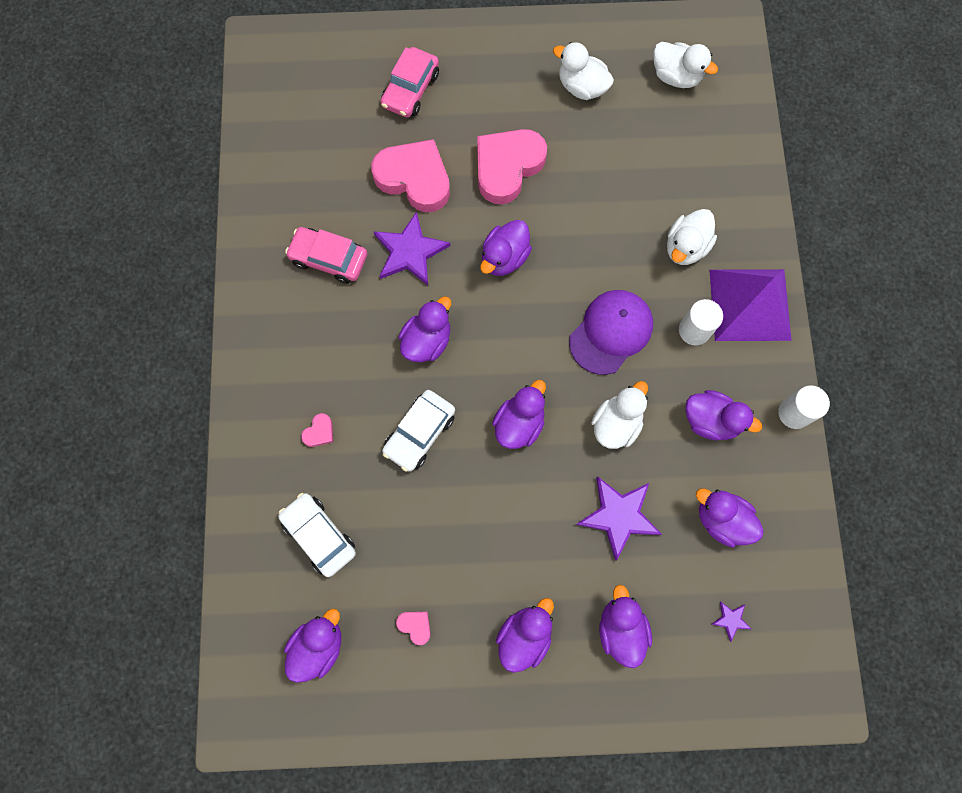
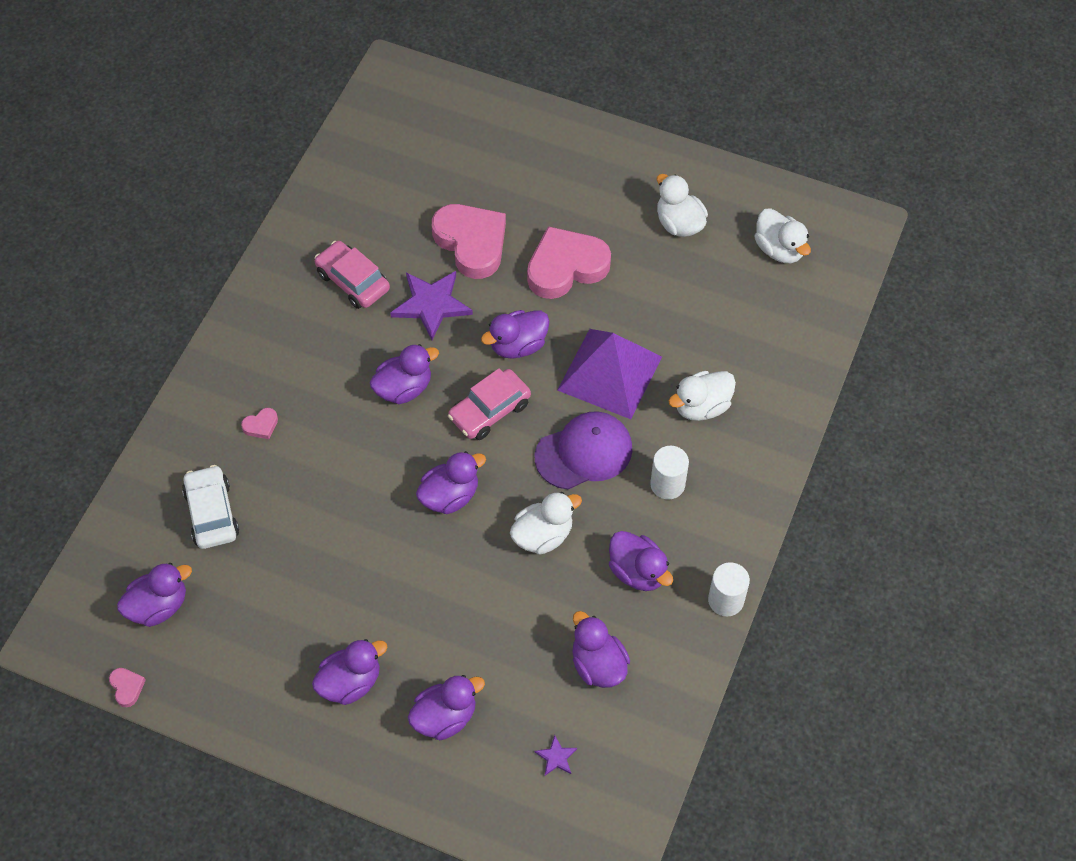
camera: 25 degrees right, 15 degrees down
(410, 89) = (511, 164): pink car -> pink car (489, 410)
(415, 626) = (255, 628): pink heart -> pink heart (127, 687)
(419, 433) = (352, 465): white car -> none
(619, 516) = (499, 617): purple star -> none
(621, 629) = (445, 717): purple duck -> purple duck turned 45 degrees clockwise
(750, 304) = (737, 484): purple pyramid -> purple pyramid (610, 373)

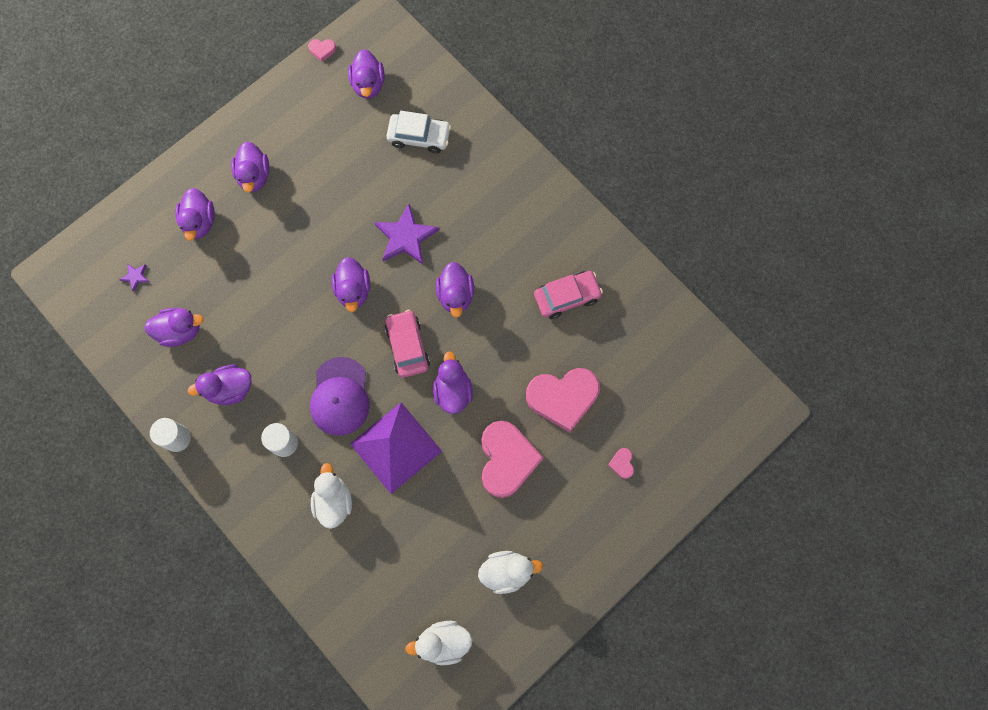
camera: 115 degrees right, 15 degrees up
(261, 425) = (472, 190): pink heart -> pink heart (622, 463)
(431, 304) = (519, 344): purple star -> purple star (406, 237)
(543, 535) = (291, 338): white duck -> none

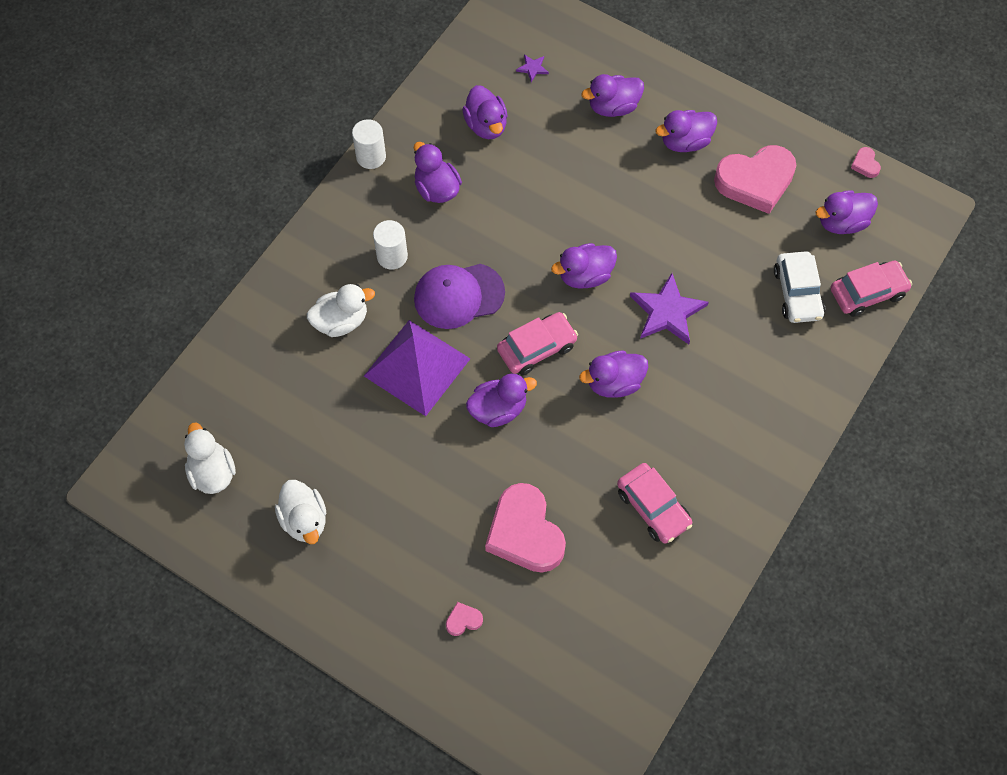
camera: 75 degrees right, 10 degrees down
(434, 87) = (867, 293): none -> pink car
(507, 460) = (433, 488): pink heart -> pink heart (755, 181)

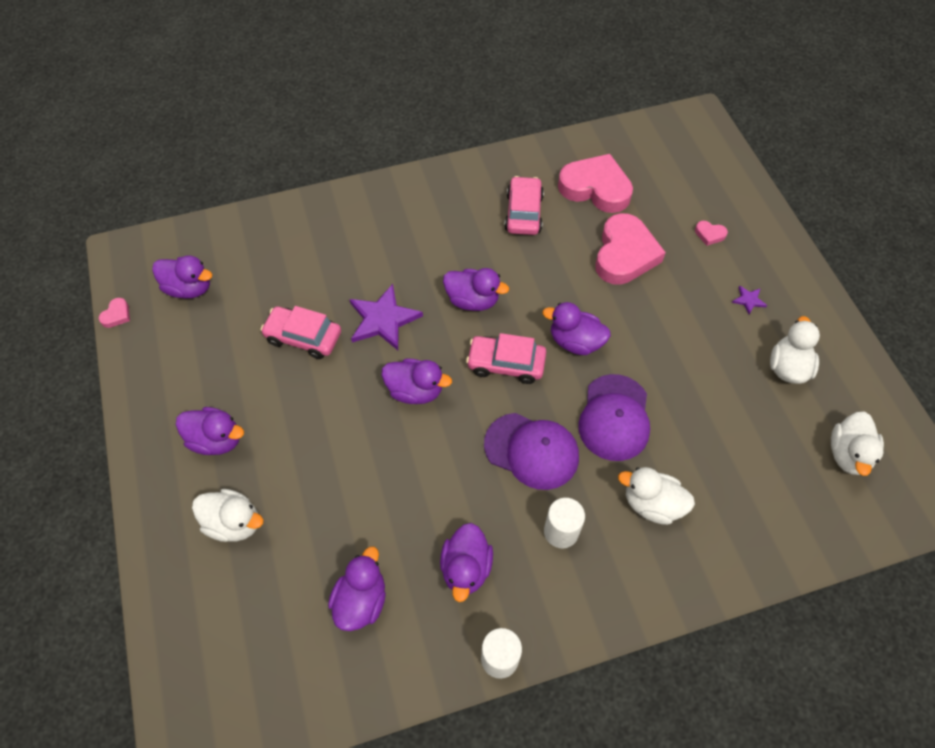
camera: 140 degrees left, 5 degrees down
(417, 367) = (614, 417): purple pyramid -> purple cap
(532, 68) = (257, 630): purple star -> purple star (748, 300)
(613, 107) = (234, 523): purple duck -> white duck
(755, 181) = (206, 364): pink heart -> pink heart (595, 188)
(797, 293) = (280, 266): white car -> none
(867, 293) = (236, 233): pink car -> pink car (303, 337)

